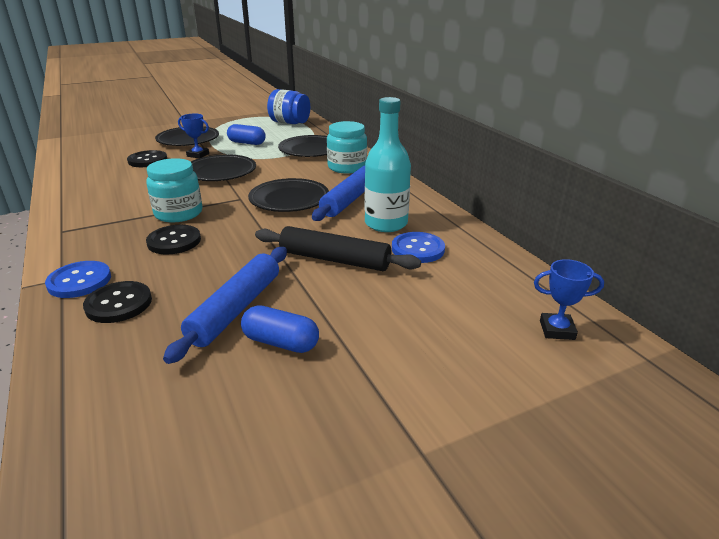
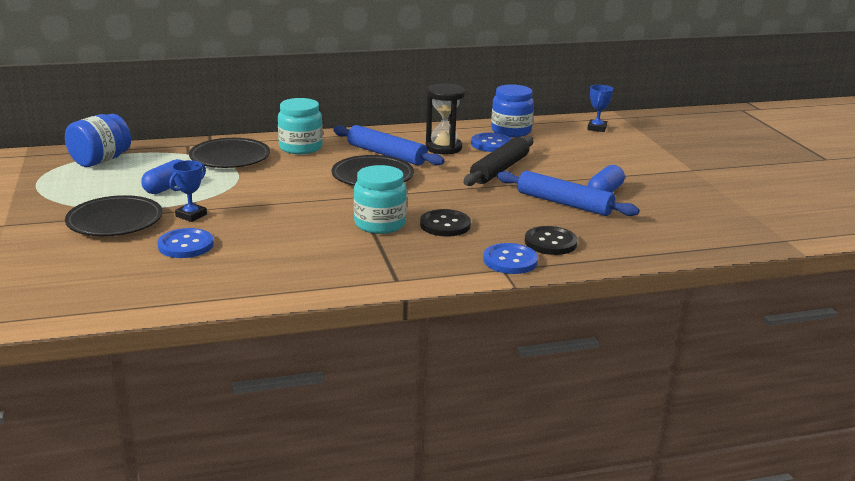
camera: 80 degrees left, 5 degrees down
(147, 160) = (185, 245): black button -> blue button
(220, 172) = (269, 204): black plate -> none
(386, 224) = (443, 148): turquoise bottle -> black hourglass
(476, 259) = (511, 131): none -> blue jar

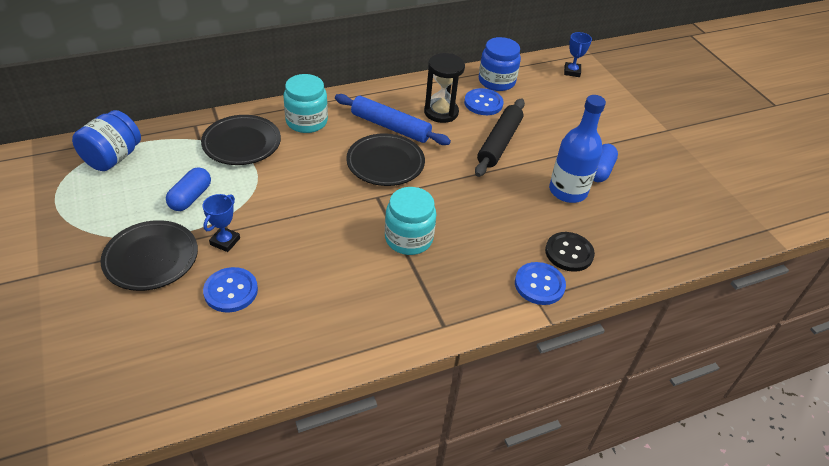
camera: 10 degrees left, 20 degrees up
(445, 225) = (469, 234): black button -> none
(564, 203) = (568, 191): blue rolling pin -> blue bottle

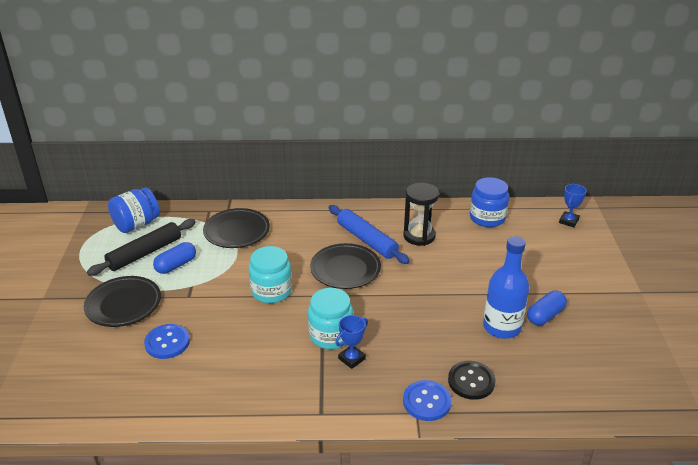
camera: 25 degrees right, 10 degrees down
(225, 241) = (183, 304): blue trophy -> blue trophy (351, 359)
(306, 121) = (298, 223): turquoise jar -> turquoise jar (271, 291)
(483, 103) = (463, 235): blue button -> none
(499, 143) = (459, 272): black rolling pin -> black rolling pin (145, 253)

